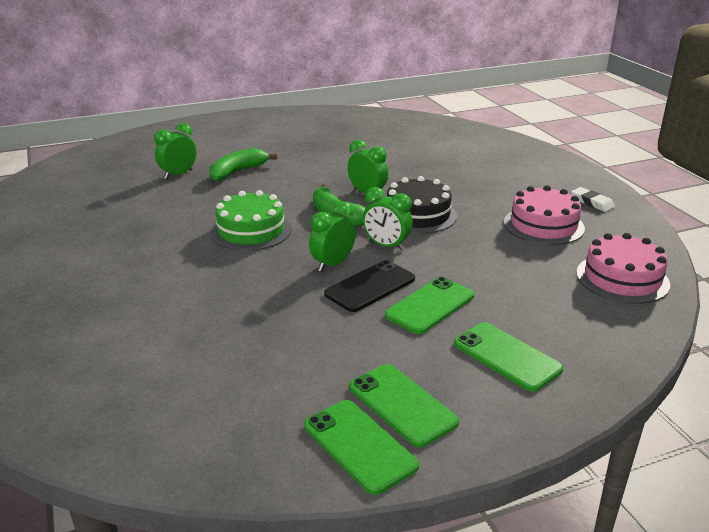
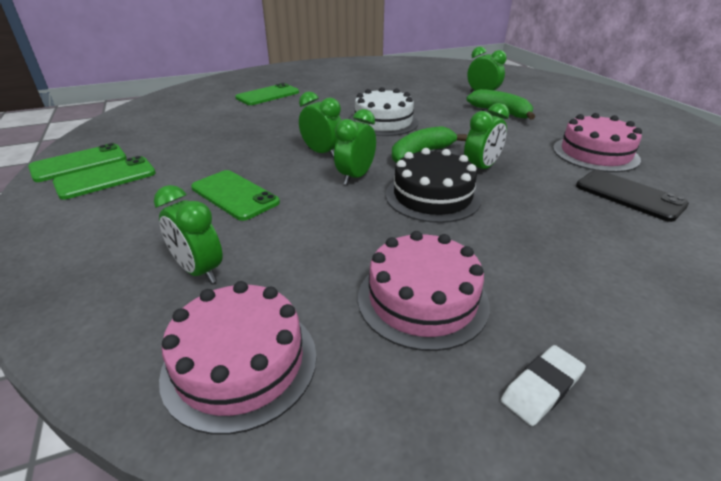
camera: 90 degrees right, 5 degrees up
(251, 231) = (383, 122): green cake -> white cake
(339, 151) = (595, 153): none -> pink cake
(370, 286) = (279, 168): black phone -> black phone (629, 195)
(506, 356) = (127, 230): green phone -> green phone (268, 95)
(548, 306) = (199, 271): none -> green clock

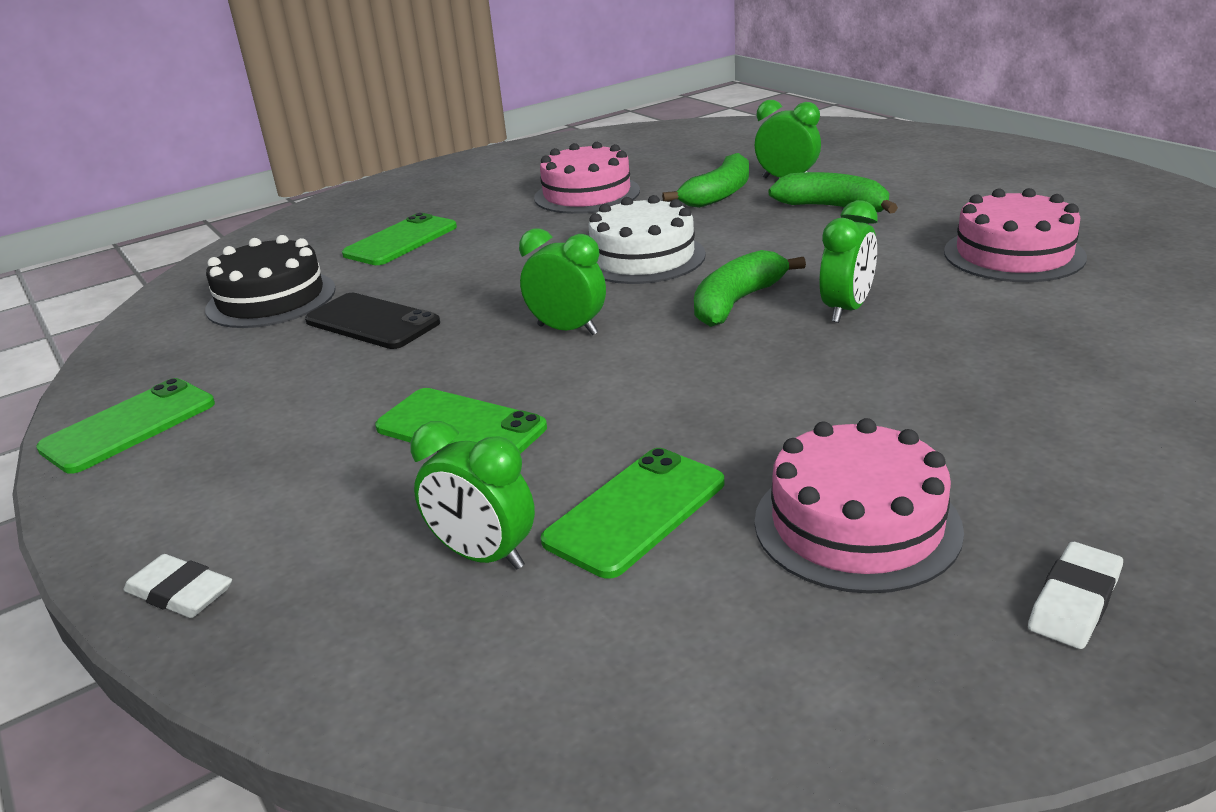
camera: 10 degrees left, 5 degrees down
(35, 257) = (180, 593): none -> white eraser
(106, 178) = (203, 442): green phone -> green phone (635, 511)
(240, 363) = (637, 667): pink cake -> pink cake (587, 194)
(355, 177) = (649, 360): green clock -> none
(432, 196) = (792, 369): black cake -> black cake (271, 299)
(441, 96) = (718, 195): none -> green banana
(629, 195) = (1089, 313): black phone -> black phone (372, 322)

